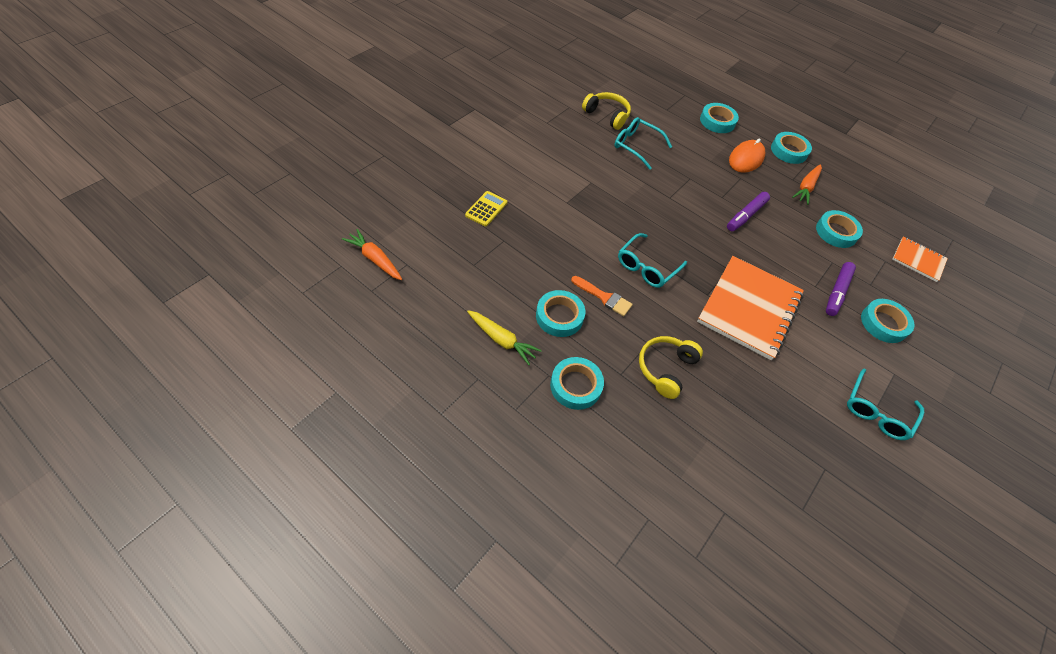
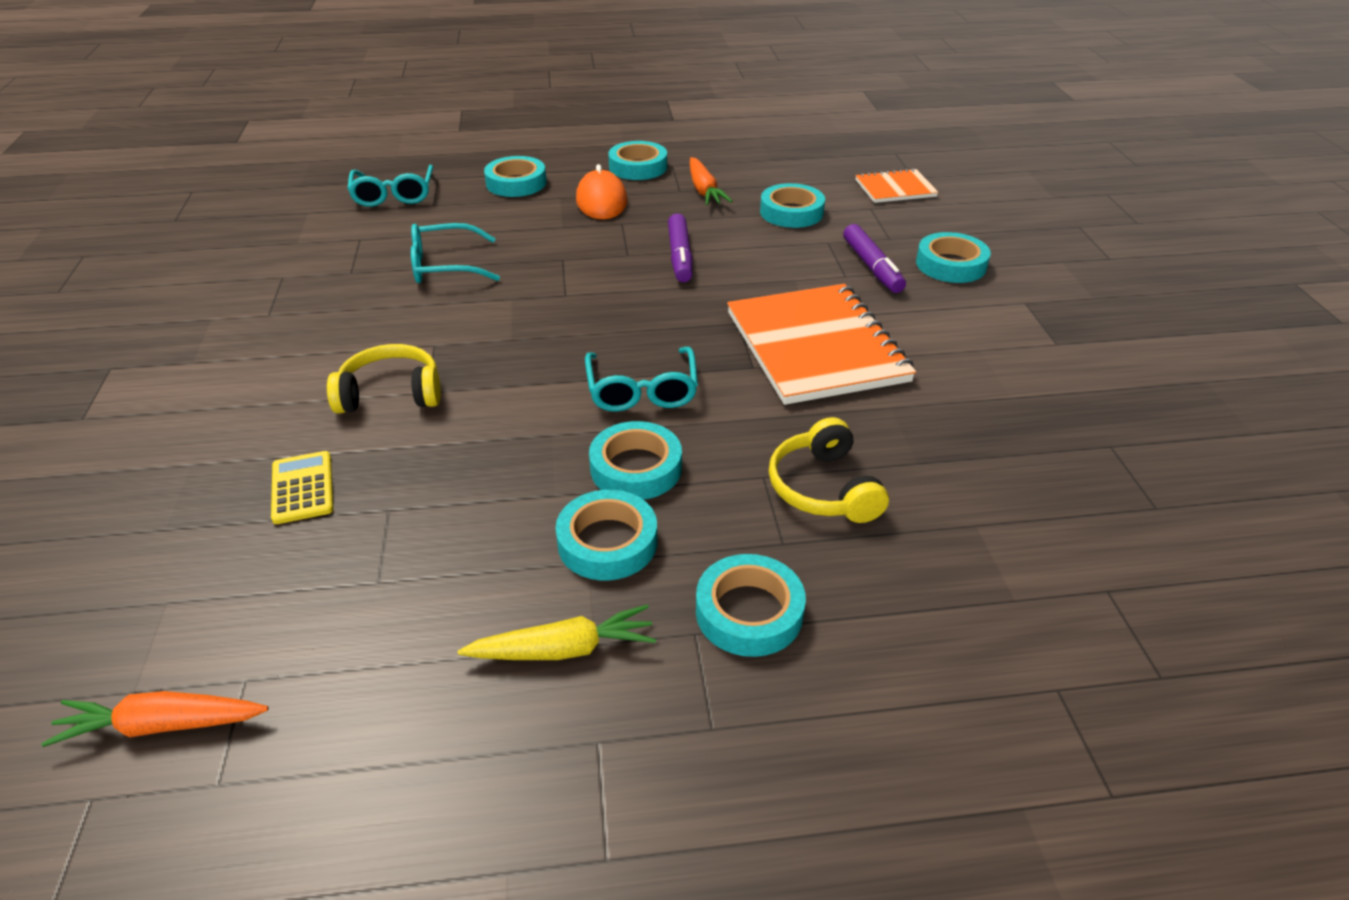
camera: 40 degrees left, 15 degrees down
(604, 297) = (636, 468): orange brush -> turquoise tape
(607, 115) = (356, 255): yellow headphones -> yellow headphones (391, 393)
(877, 411) = (1063, 349): turquoise glasses -> turquoise glasses (393, 194)

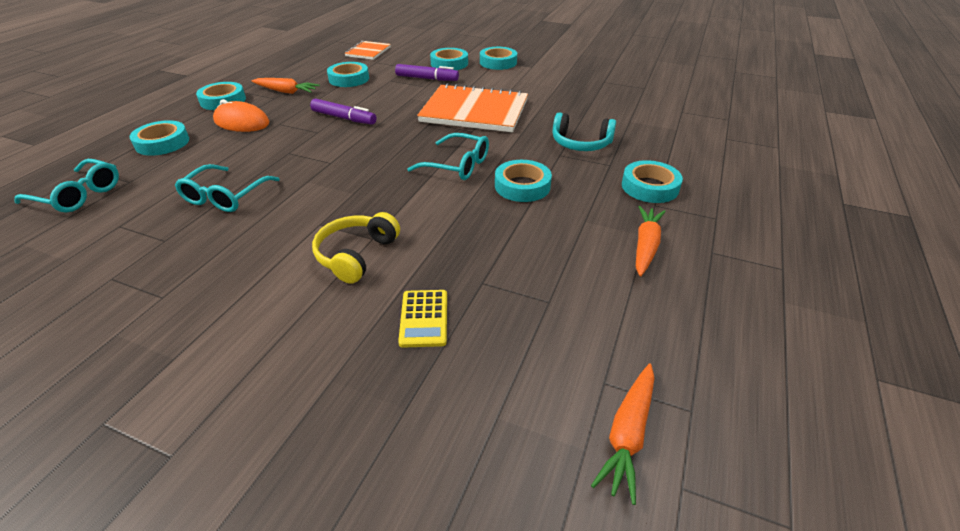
camera: 60 degrees left, 0 degrees up
(302, 488) = (424, 318): yellow calculator -> yellow calculator turned 105 degrees counterclockwise
(563, 649) = (645, 246): yellow carrot -> orange carrot
(607, 542) = (574, 211): turquoise tape -> turquoise tape (498, 62)
(823, 488) = (580, 144): yellow headphones -> turquoise headphones

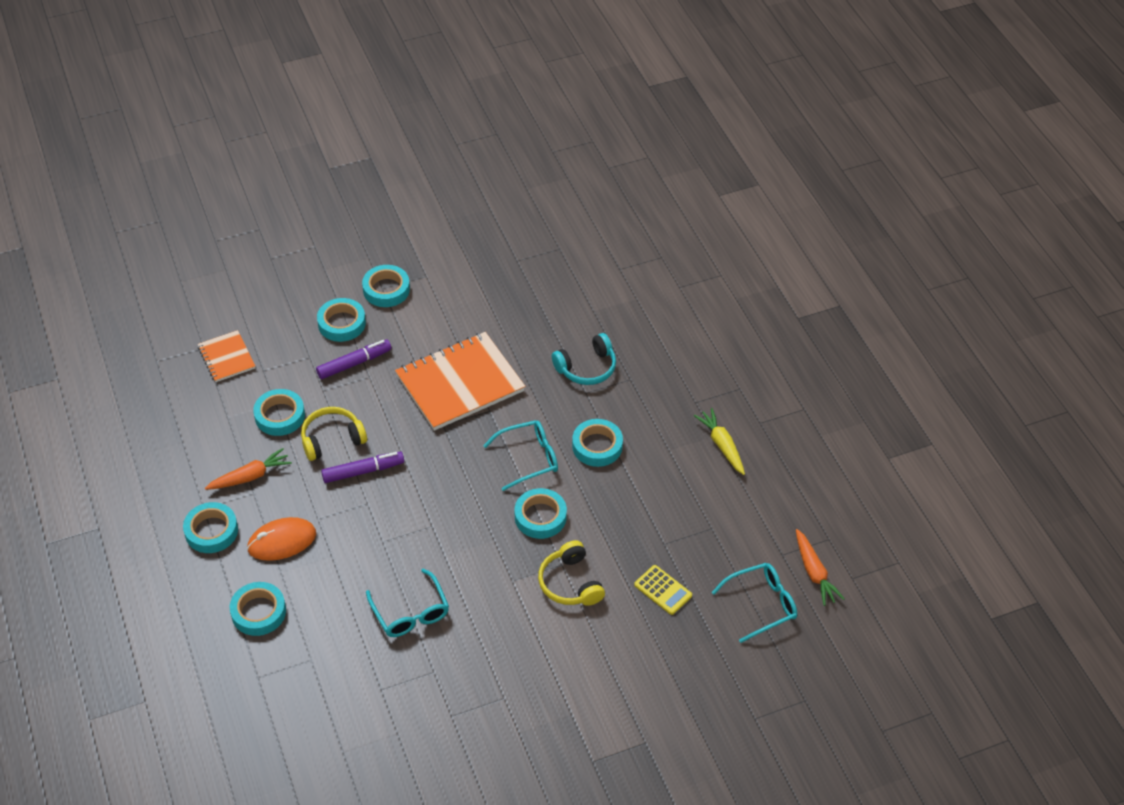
camera: 45 degrees left, 10 degrees up
(78, 195) = (297, 698): turquoise glasses -> turquoise glasses (761, 604)
(355, 98) = (332, 439): none -> yellow headphones
(645, 246) = (722, 445): orange carrot -> yellow carrot
(650, 187) = (677, 385): turquoise tape -> turquoise tape (540, 517)

